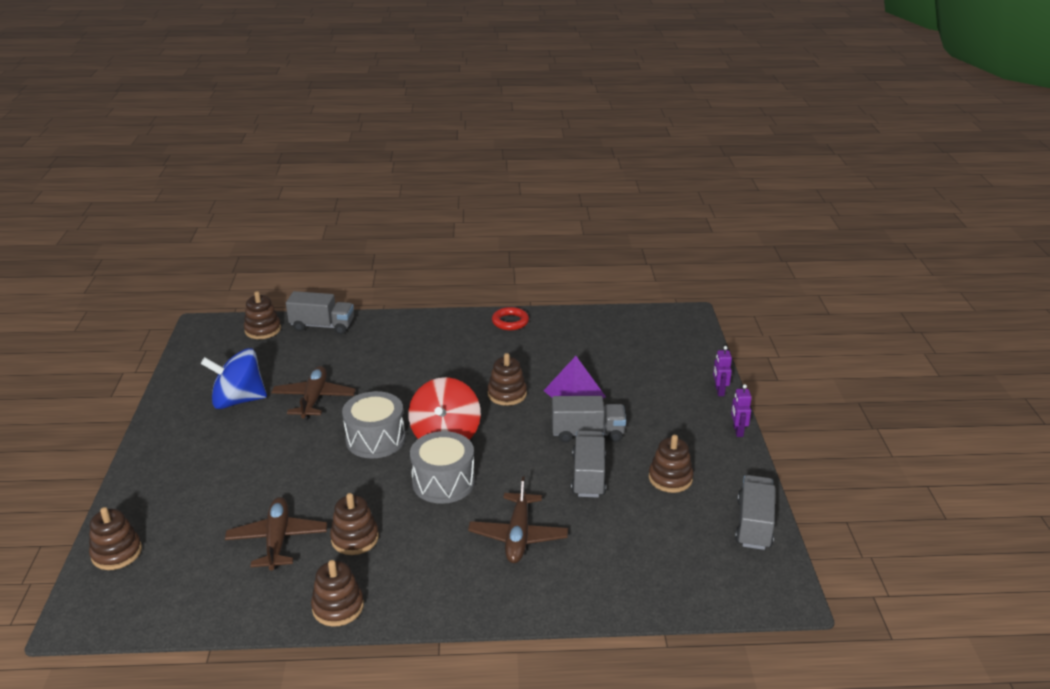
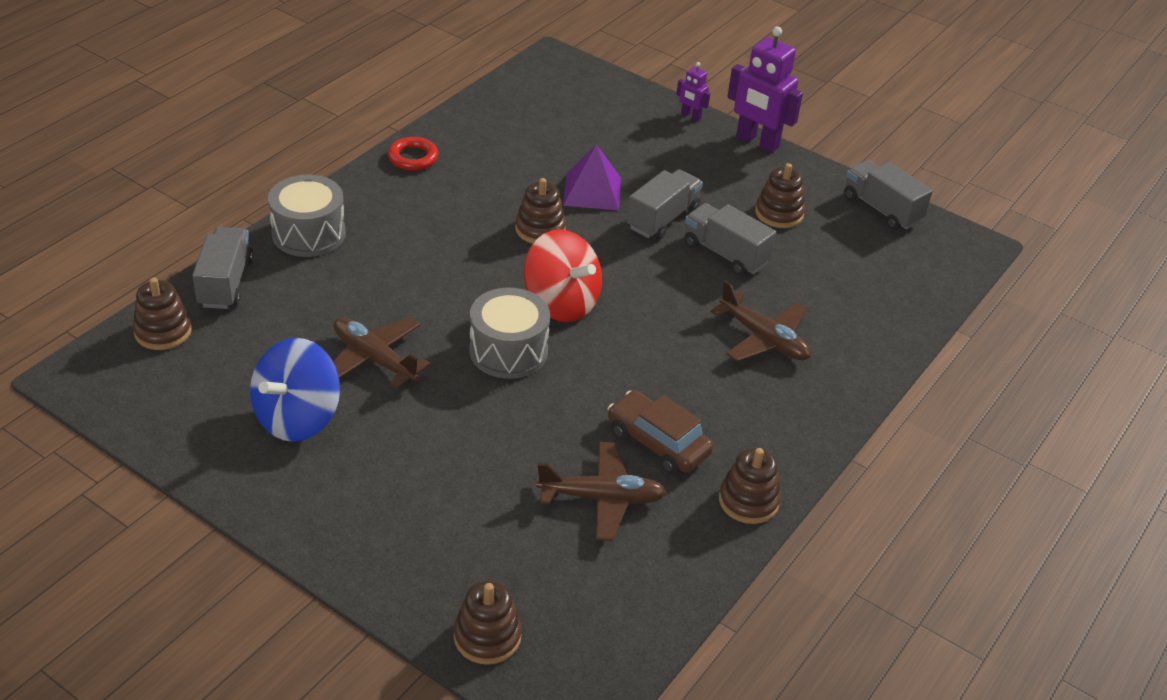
camera: 55 degrees left, 10 degrees up
(277, 540) = (602, 498): brown plane -> brown plane turned 150 degrees clockwise
(322, 326) = (226, 283): grey truck -> grey truck turned 45 degrees counterclockwise
(355, 538) = (657, 442): brown stacking toy -> brown car
(443, 482) = (634, 342): grey drum -> grey drum (309, 233)
(737, 431) = (757, 142): purple robot -> purple robot, size x2.06

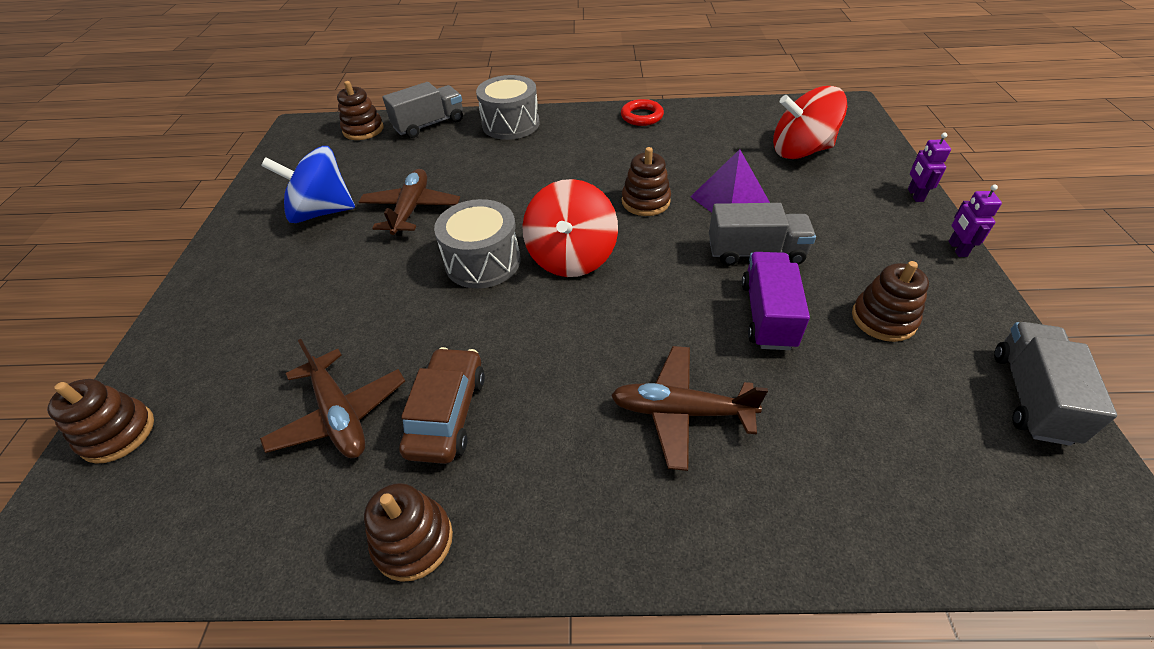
camera: 60 degrees right, 5 degrees up
(578, 121) = (800, 151): none -> red spinning top
(725, 253) = (767, 315): grey truck -> purple truck
(757, 142) = (957, 249): purple robot -> purple robot, size x0.48
(763, 339) = (681, 412): brown plane -> brown plane turned 90 degrees clockwise

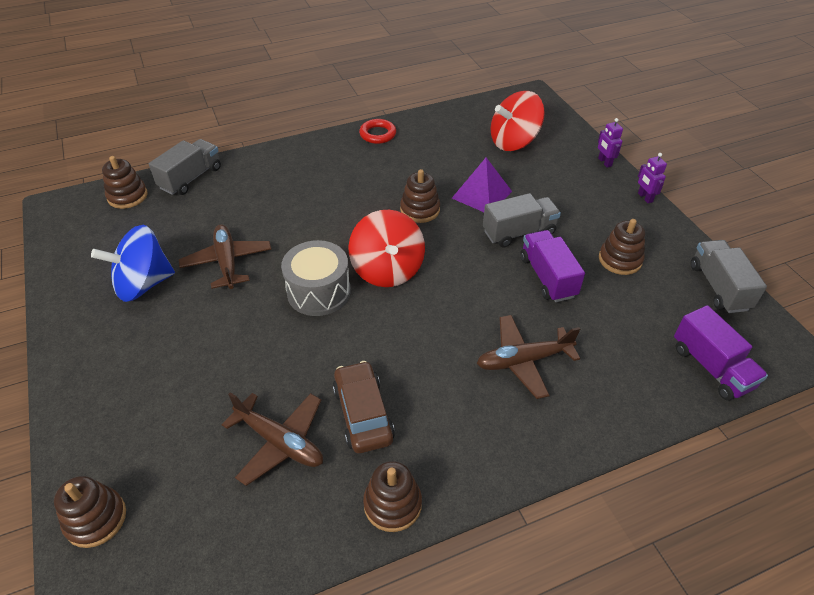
camera: 25 degrees left, 0 degrees up
(511, 124) = (268, 163): grey drum -> none
(970, 513) = (711, 367): none -> purple truck

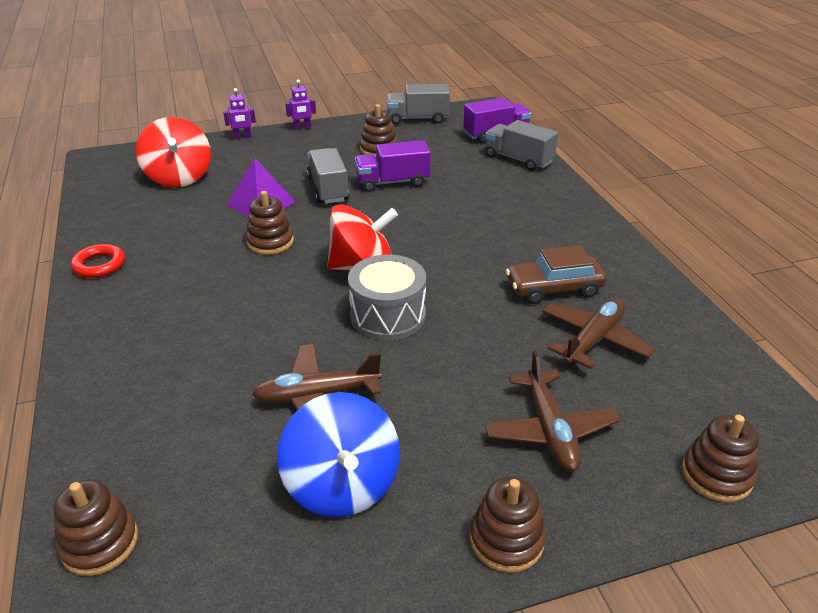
camera: 85 degrees left, 10 degrees down
(191, 178) = (92, 455): grey truck -> grey truck (518, 159)
(392, 504) = (642, 276): brown stacking toy -> brown stacking toy (506, 540)
(523, 361) = (490, 204): brown plane -> brown plane (550, 430)

